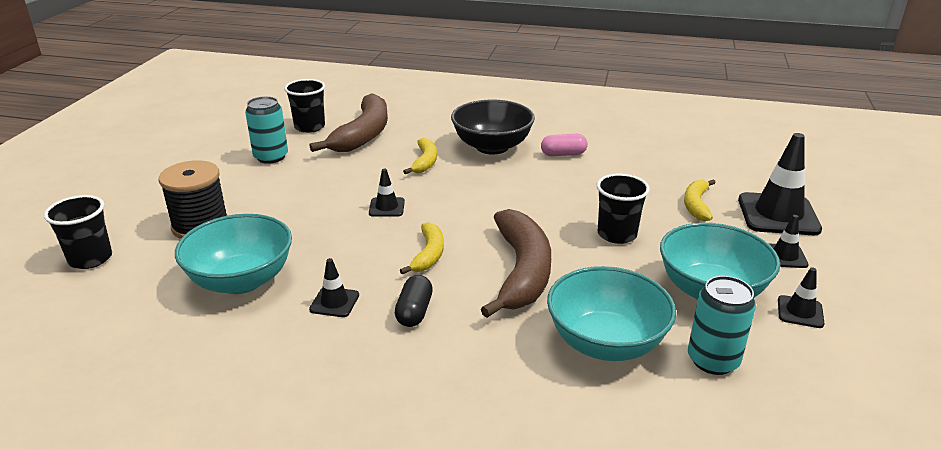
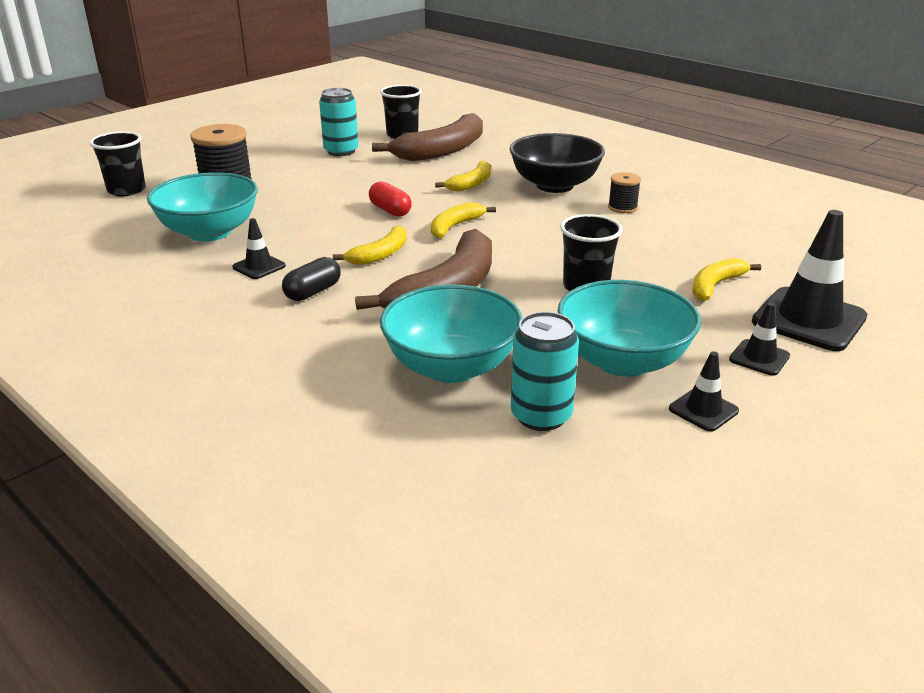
camera: 30 degrees right, 0 degrees up
(386, 207) = (390, 210): black traffic cone -> red capsule
(458, 208) = (455, 226): none -> yellow banana
(563, 154) = (622, 207): pink capsule -> black spool

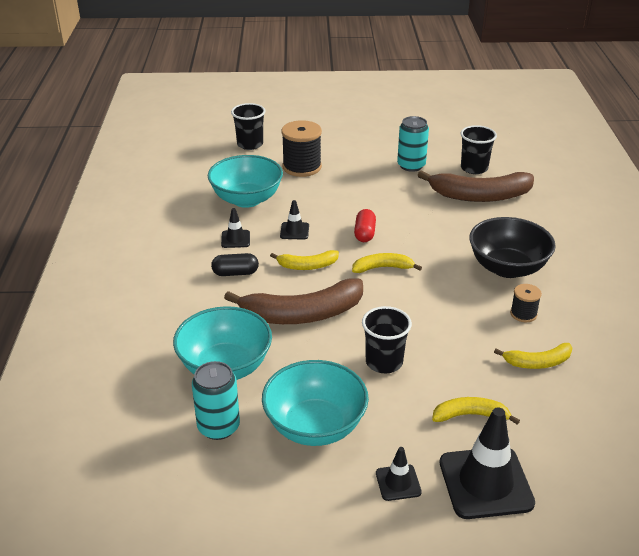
camera: 45 degrees right, 5 degrees up
(471, 183) = (451, 236): yellow banana -> yellow banana (538, 362)
(703, 410) = (302, 488): black traffic cone -> black traffic cone (294, 231)

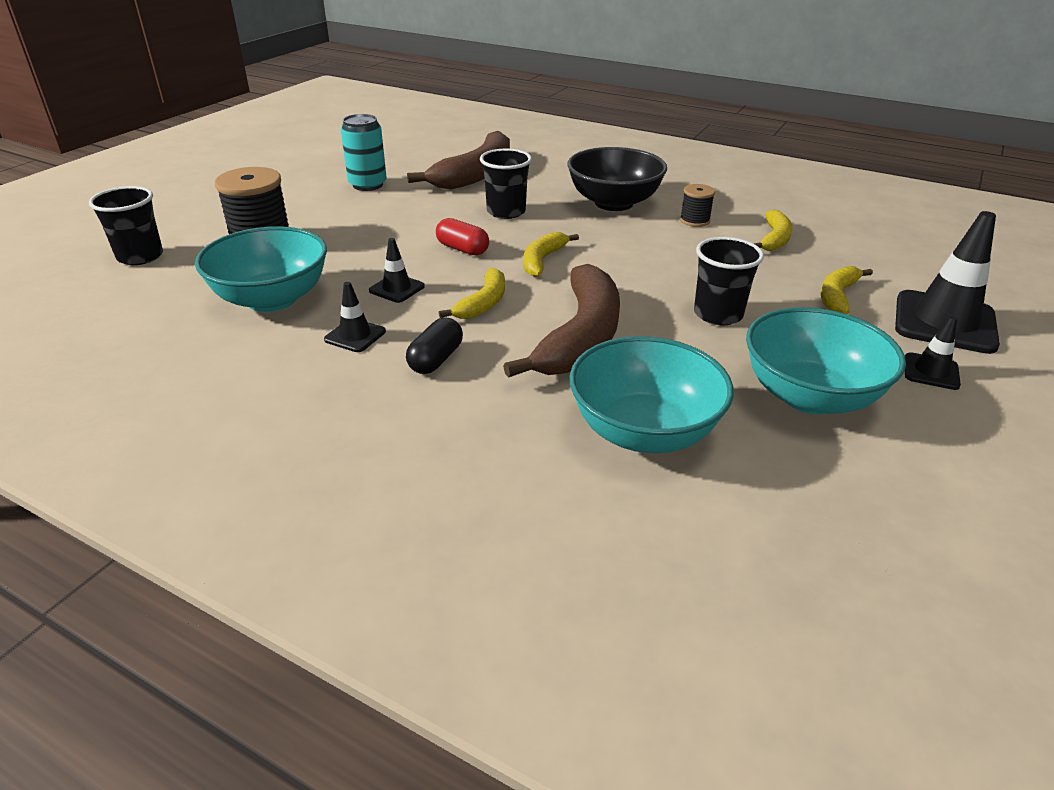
camera: 60 degrees left, 0 degrees up
(218, 427) = (773, 476): turquoise can -> none
(474, 168) = (423, 161): black cup -> black cup (506, 212)

